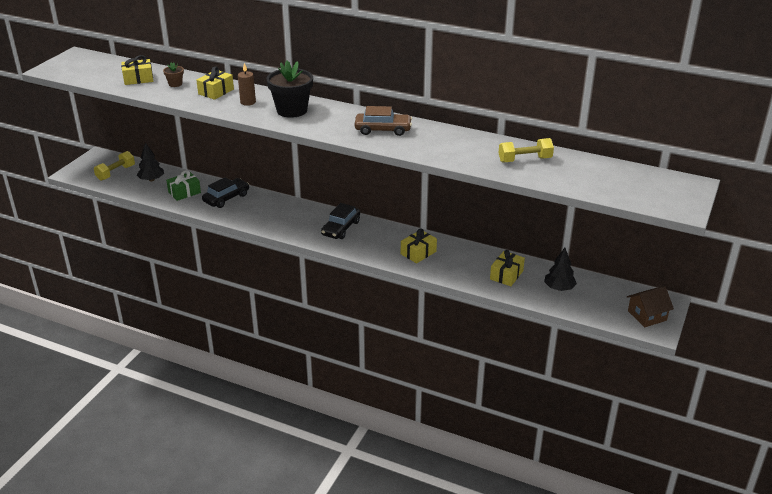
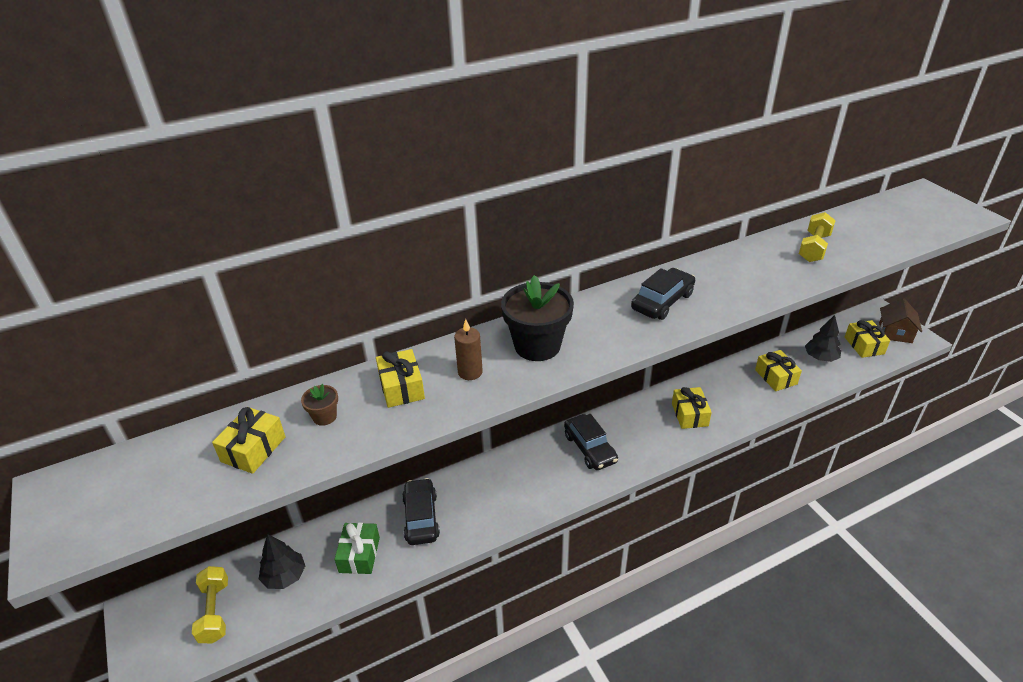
camera: 50 degrees left, 5 degrees up
(383, 130) = (662, 301): brown car -> black car
(605, 304) = (864, 345): none -> yellow gift

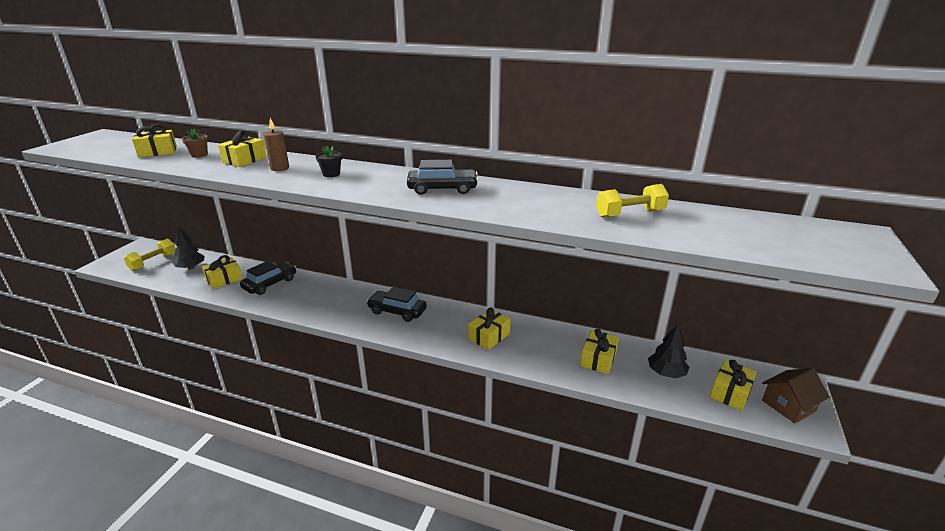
camera: 45 degrees right, 10 degrees down
(359, 555) = (224, 279): green gift -> yellow gift
(537, 346) = (331, 174): black flower pot -> black flower pot, size x0.46
(589, 448) = (397, 311): black car -> black car turned 90 degrees clockwise

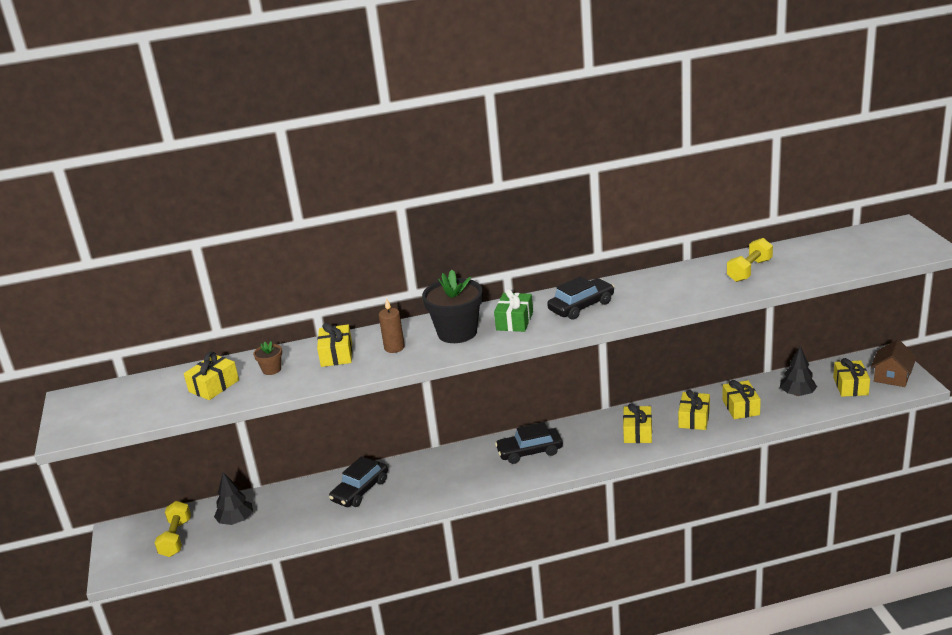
camera: 30 degrees left, 0 degrees up
(224, 279) = (300, 511): yellow gift -> yellow gift (694, 418)
(270, 284) = (360, 490): black car -> black car turned 150 degrees counterclockwise
(331, 174) = (457, 333): black flower pot -> black flower pot, size x2.16
(379, 181) = (514, 321): none -> green gift

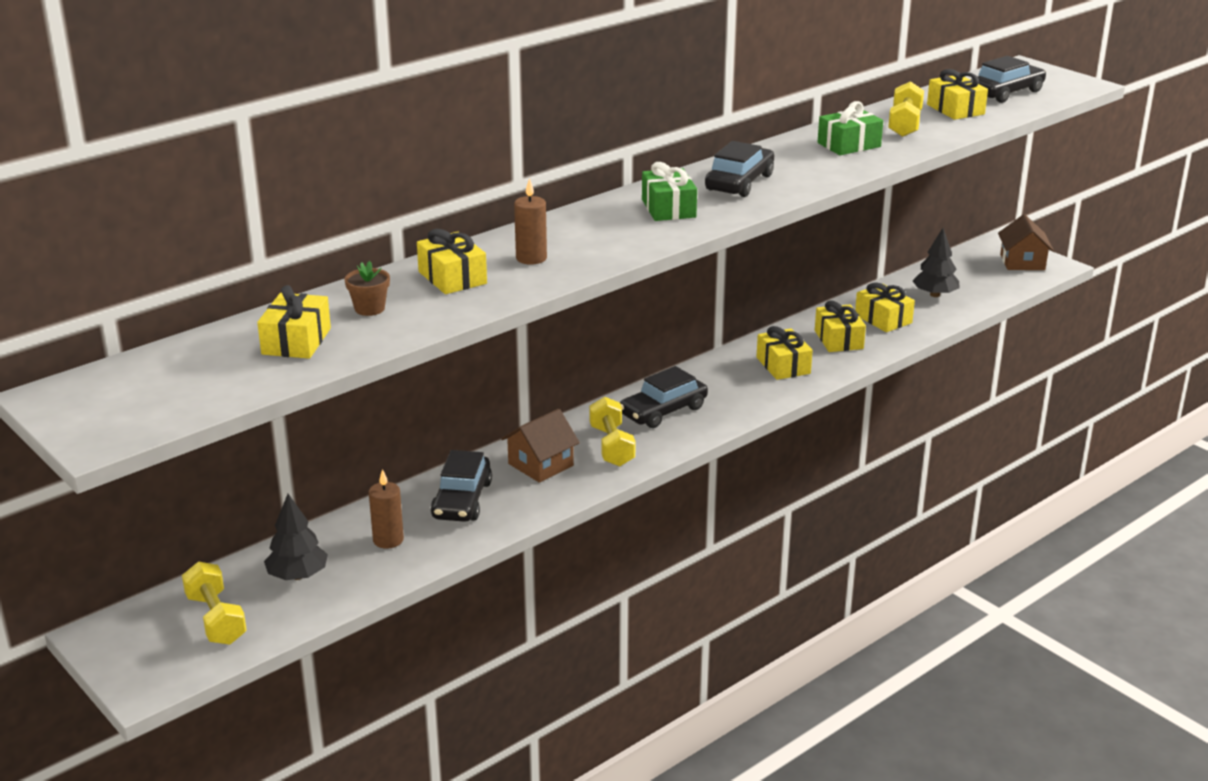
camera: 30 degrees left, 0 degrees up
(299, 508) = (388, 540): none -> brown candle
(424, 475) = (541, 464): none -> brown house
(457, 333) = (603, 230): black flower pot -> none
(477, 471) = (611, 446): none -> yellow dumbbell
(689, 284) = (849, 145): none -> green gift
(850, 386) = (986, 278): yellow gift -> yellow gift (955, 109)
(859, 250) = (1006, 92): none -> black car

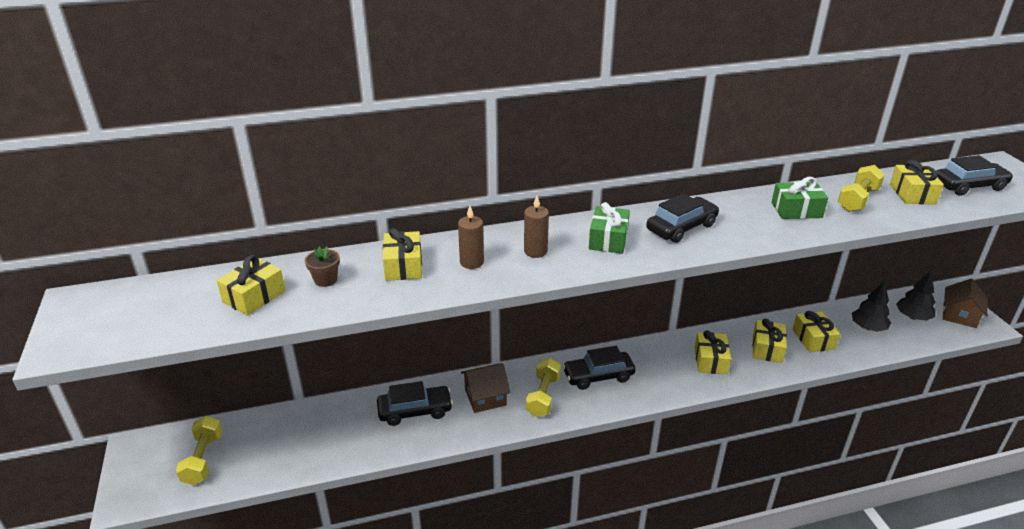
camera: 25 degrees right, 5 degrees up
(298, 575) = (274, 440): black tree -> black tree (913, 317)
(388, 540) = (347, 430): brown candle -> brown candle (535, 251)
(462, 500) = (415, 411): black car -> black car turned 135 degrees counterclockwise

